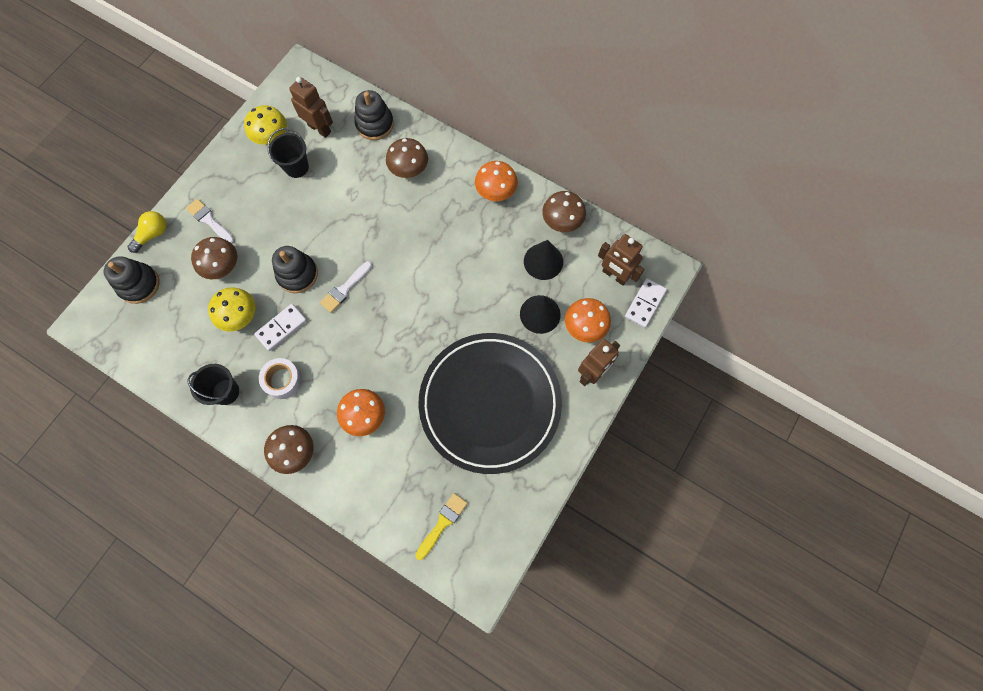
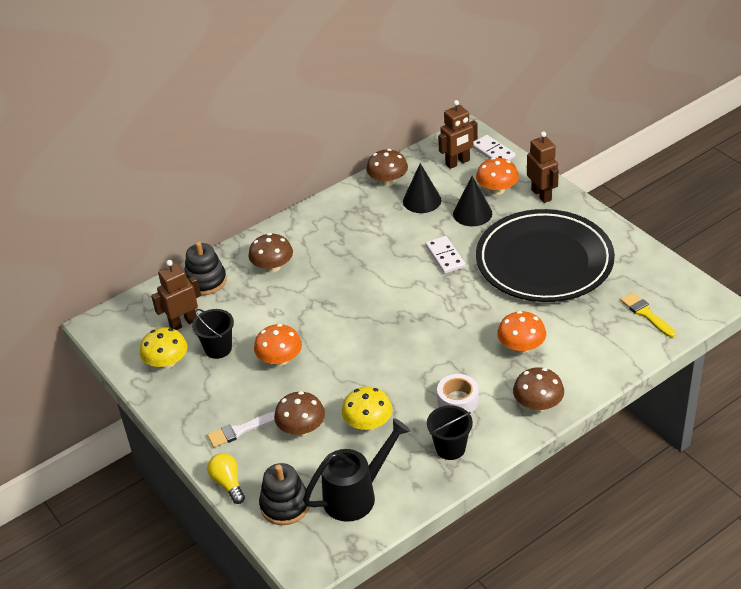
camera: 65 degrees left, 30 degrees down
(159, 334) = (356, 495): none -> black watering can
(281, 328) = (399, 392): white domino -> white domino (445, 256)
(297, 274) = (344, 369): black stacking toy -> none
(345, 289) = (380, 336): white brush -> none
(496, 191) = (333, 214): orange mushroom -> orange mushroom (280, 359)

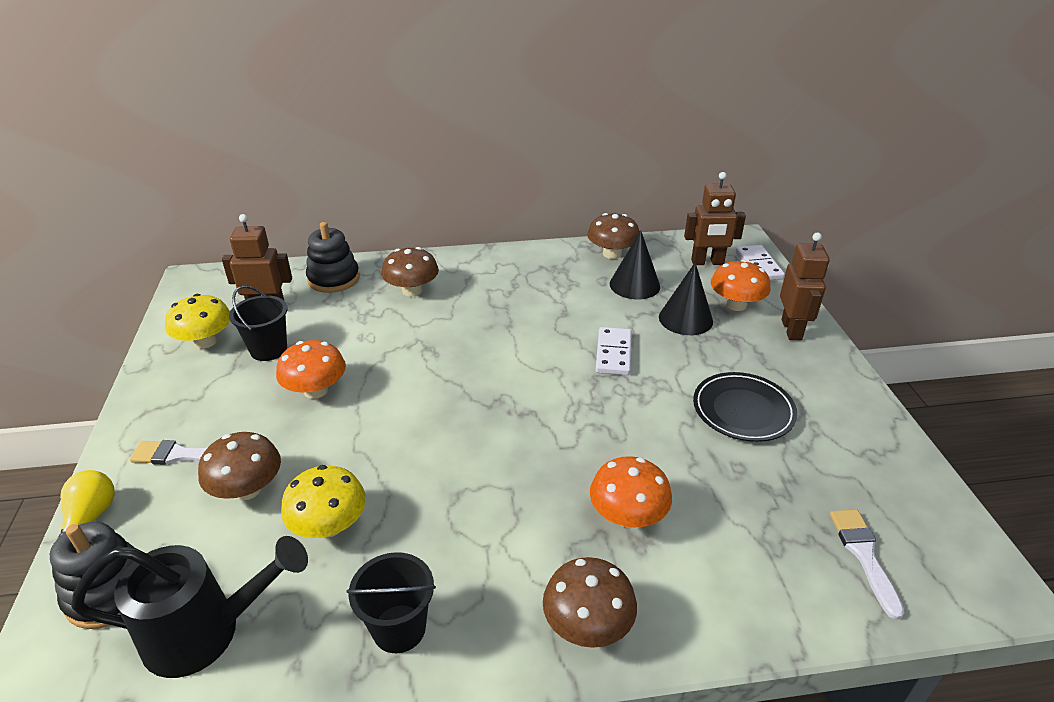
camera: 25 degrees right, 5 degrees down
(458, 400) = (474, 554): white tape -> none
(544, 261) = (743, 410): black plate -> black plate, size x0.48
(646, 314) = (864, 555): yellow brush -> white brush

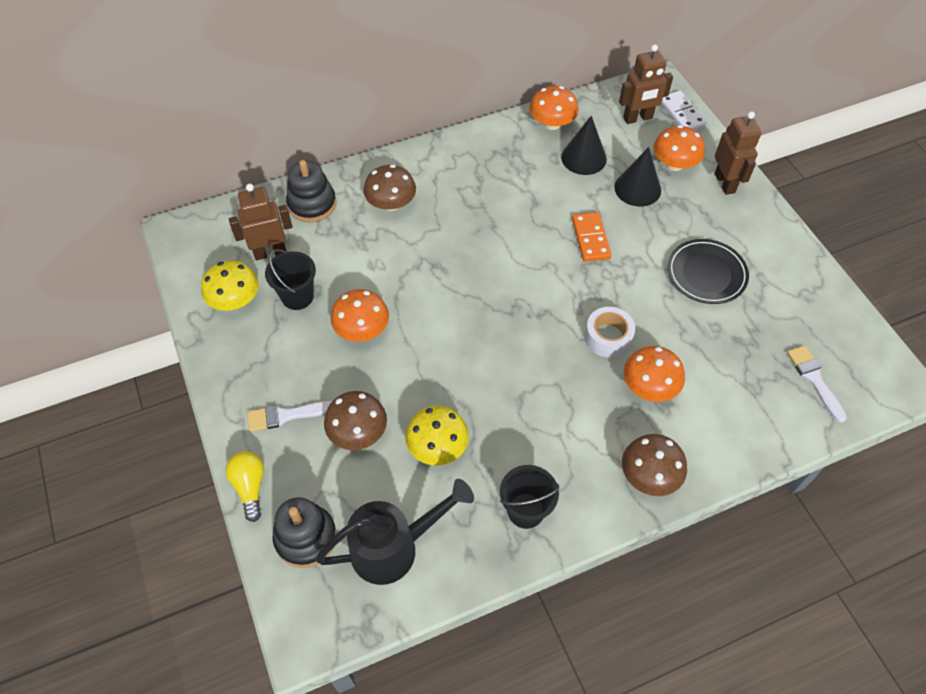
camera: 15 degrees left, 20 degrees up
(595, 451) = (608, 337): none -> white tape
(612, 254) = (552, 123): brown mushroom -> orange mushroom
(613, 353) = (590, 238): white domino -> orange domino

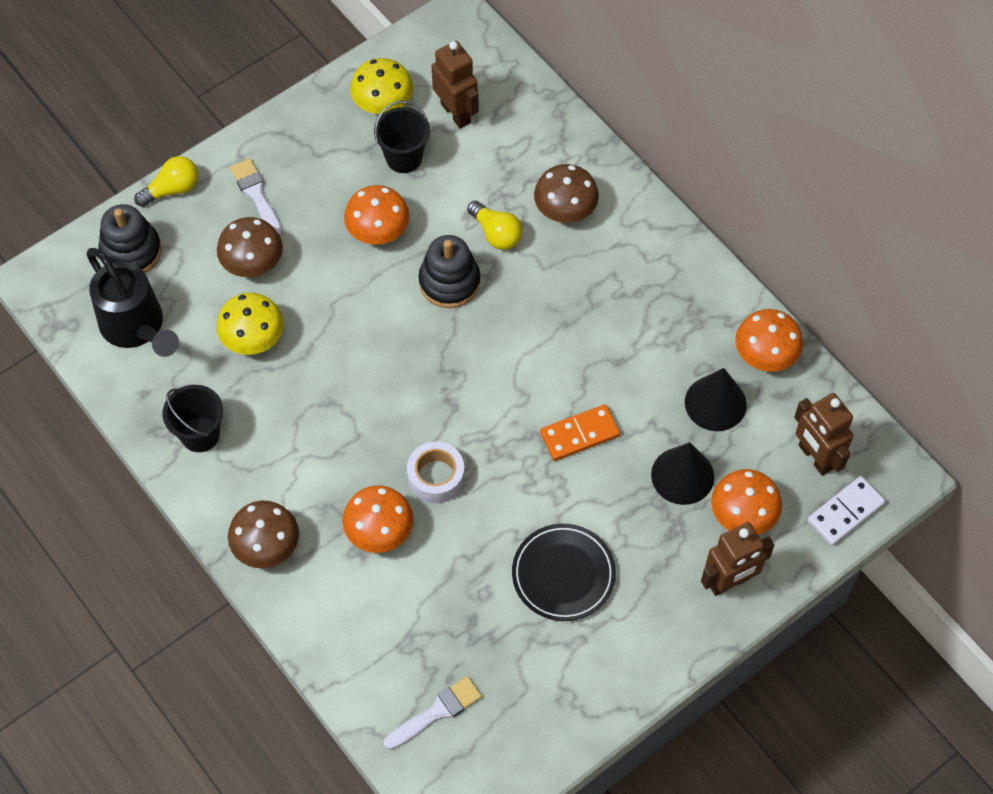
camera: 75 degrees right, 5 degrees up
(312, 204) = (538, 130): black stacking toy -> black stacking toy (449, 282)
(396, 250) = (496, 233): none -> yellow light bulb

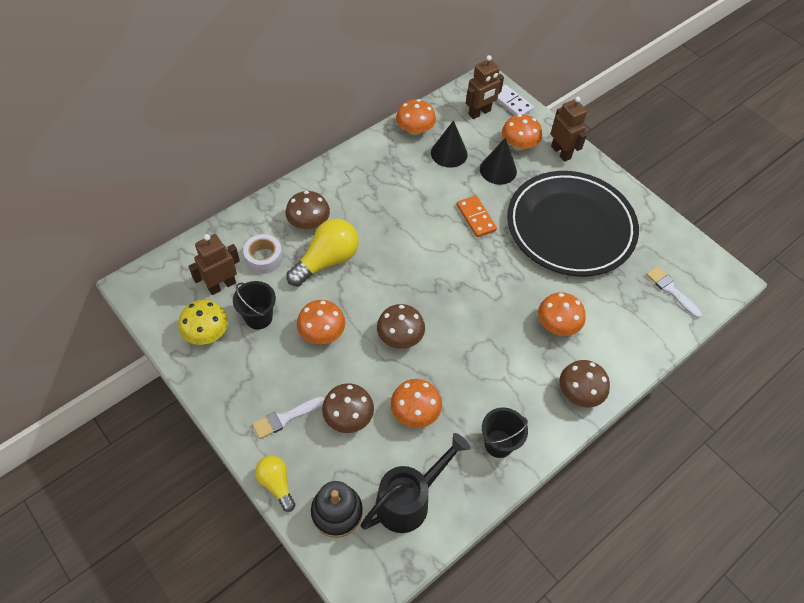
camera: 95 degrees left, 5 degrees down
(253, 338) = (415, 412): yellow mushroom -> orange mushroom
(367, 323) = (400, 336): none -> brown mushroom
(436, 477) = (514, 293): white tape -> white tape (264, 258)
(449, 282) = (365, 287): black stacking toy -> none
(496, 233) = (327, 261): yellow light bulb -> yellow light bulb, size x1.71
(563, 574) = (570, 227): black plate -> black plate, size x2.07

